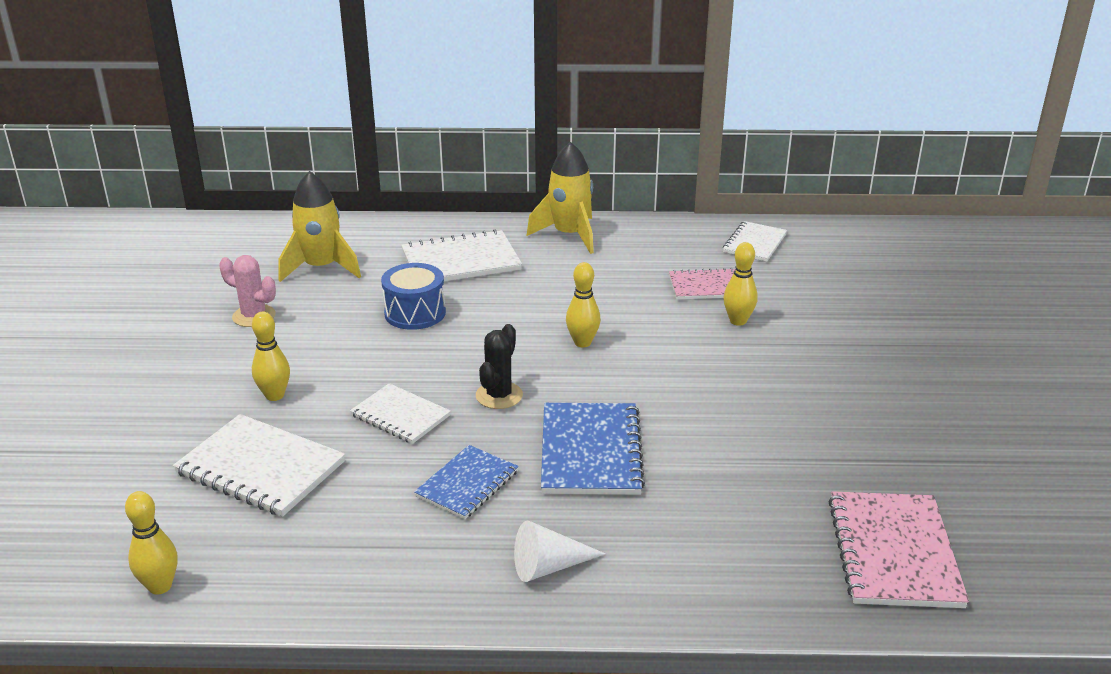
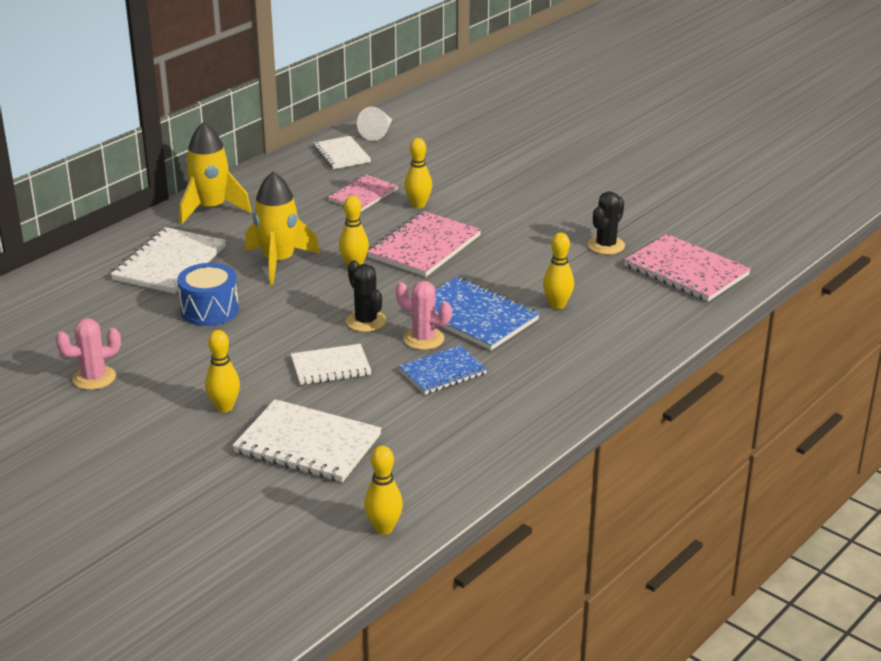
camera: 50 degrees left, 0 degrees up
(260, 468) = (307, 444): white notebook -> white notebook turned 45 degrees clockwise
(321, 268) = (72, 323): yellow rocket -> yellow rocket (279, 262)
(467, 484) = (443, 372): blue notebook -> blue notebook turned 75 degrees clockwise
(511, 442) = (423, 339): none -> pink cactus
(549, 566) = (558, 377): white cone -> white cone (378, 133)
(671, 361) = (424, 247): none -> pink notebook
(686, 494) = (557, 305): none -> yellow bowling pin
(851, 467) = (606, 245): none -> black cactus

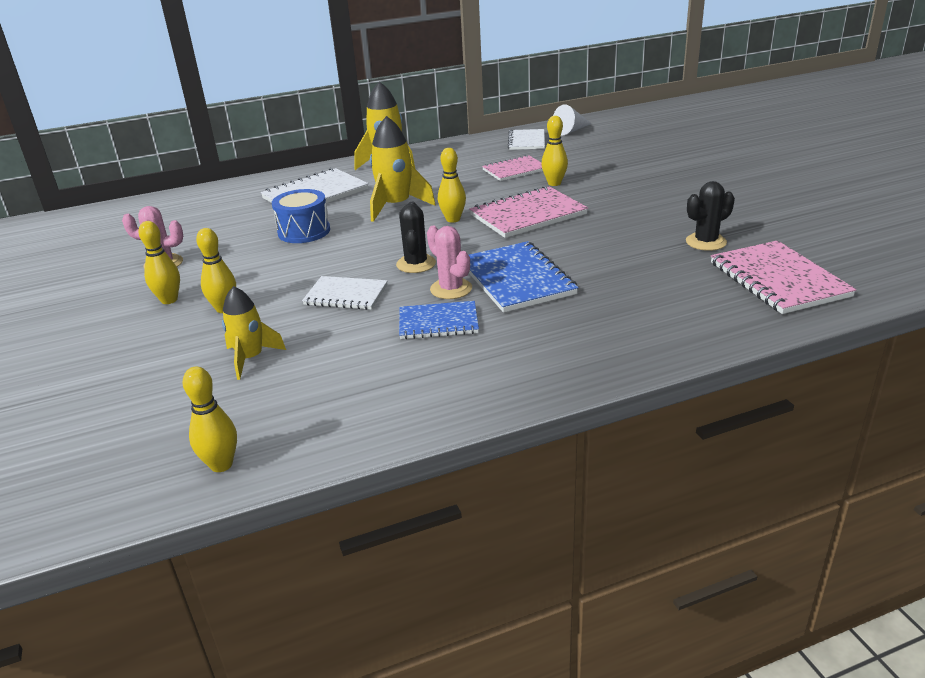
camera: 30 degrees right, 0 degrees up
(307, 444) = (251, 358): white notebook -> yellow rocket
(557, 305) = (609, 285): yellow bowling pin -> yellow bowling pin (169, 300)

